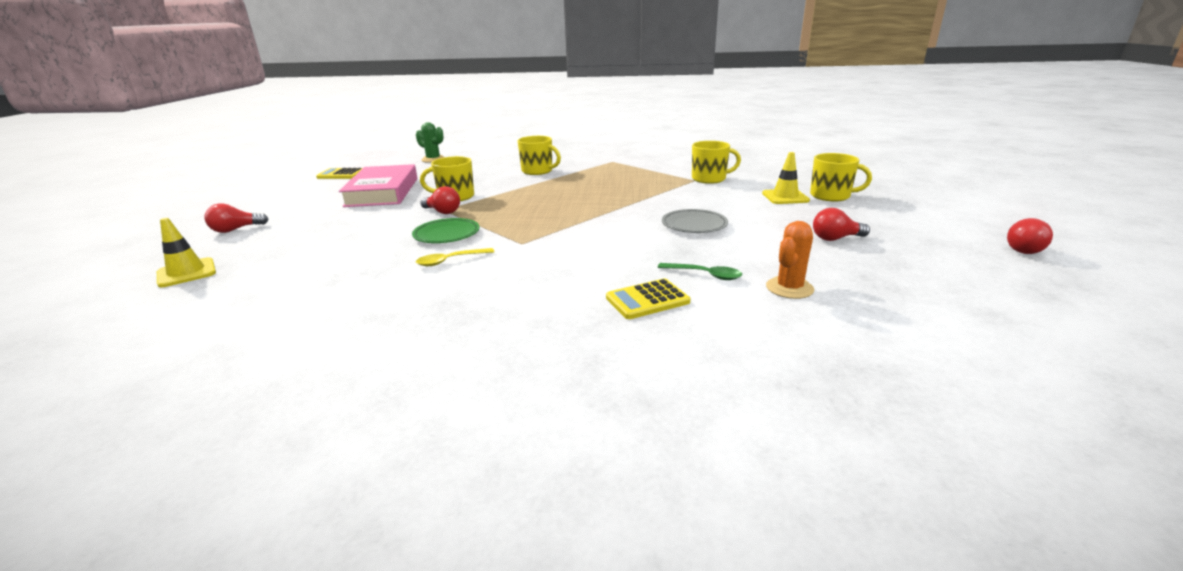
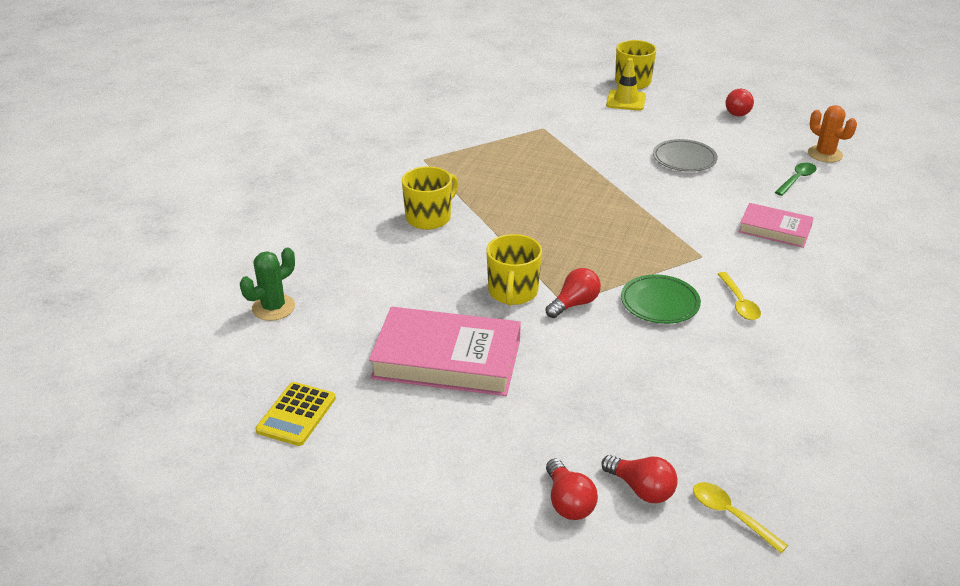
camera: 75 degrees left, 10 degrees up
(186, 273) = (731, 515): yellow traffic cone -> yellow spoon
(585, 269) = (774, 229): none -> pink book
(647, 300) = (838, 212): yellow calculator -> none
(709, 179) = (544, 119): yellow mug -> none
(1021, 249) = (773, 61): red light bulb -> red light bulb (641, 489)

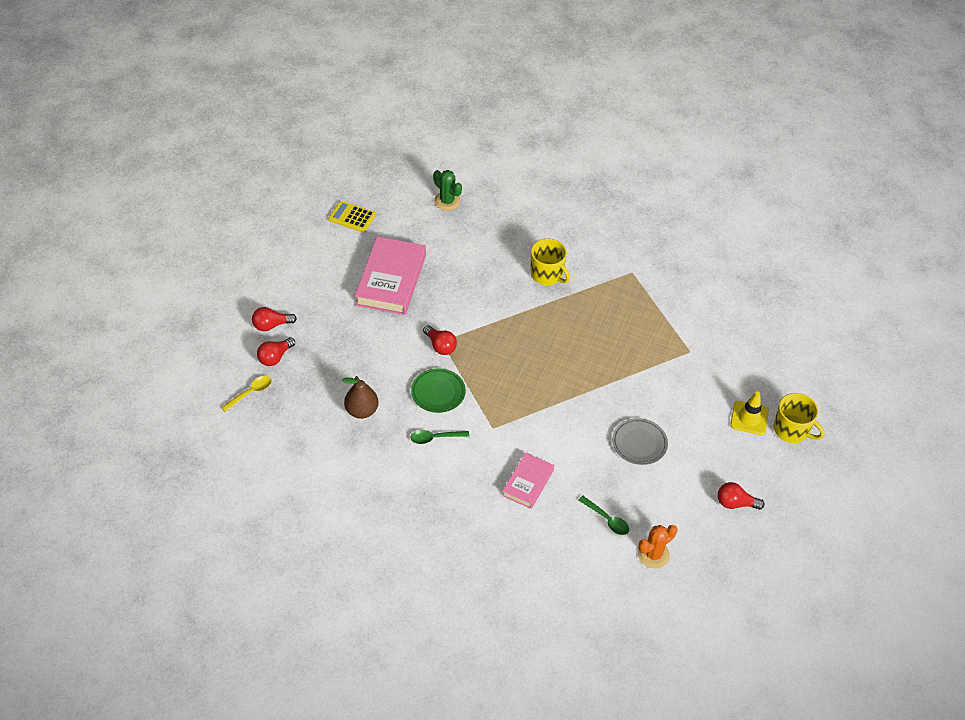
camera: 90 degrees right, 15 degrees up
(512, 292) = (455, 315): yellow mug -> none
(719, 375) = (362, 411): none -> brown pear
(739, 302) = (435, 438): yellow spoon -> green spoon

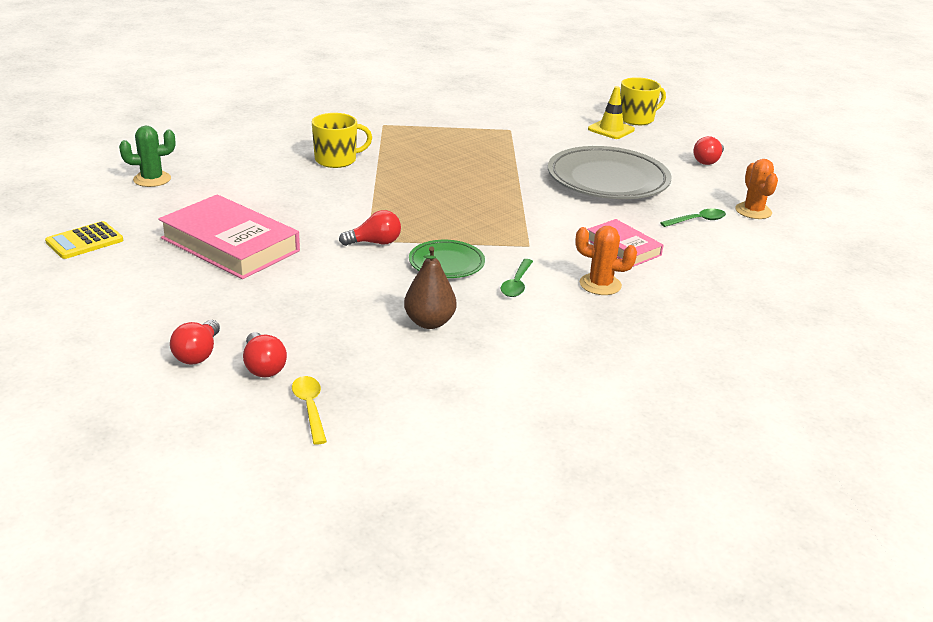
camera: 65 degrees left, 20 degrees down
(463, 483) = (600, 284): none -> orange cactus
(639, 443) = (607, 180): grey plate -> grey plate, size x1.92

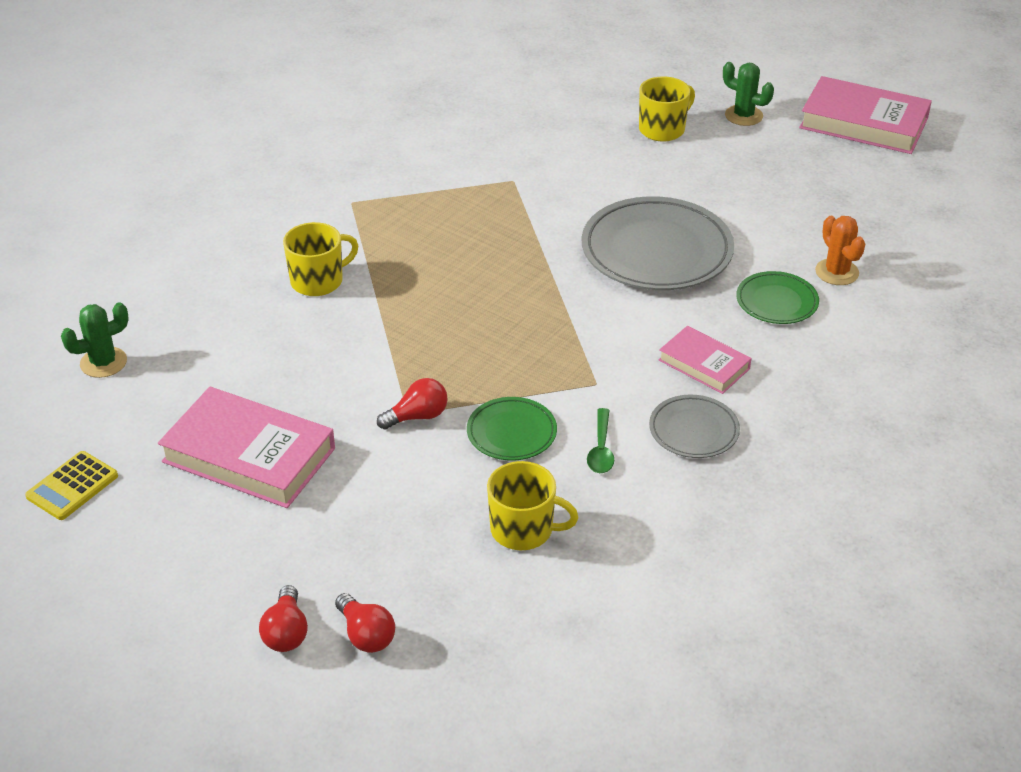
camera: 10 degrees left, 10 degrees up
(310, 408) = (439, 681): yellow spoon -> none
(429, 322) = (523, 529): brown pear -> yellow mug
(600, 284) = (693, 430): orange cactus -> grey plate
(611, 129) = (636, 156): yellow traffic cone -> none
(697, 221) = (776, 302): green spoon -> green plate
(703, 120) = (743, 116): none -> green cactus
(708, 161) = (766, 193): red light bulb -> none
(798, 135) = (863, 123): none -> pink book

